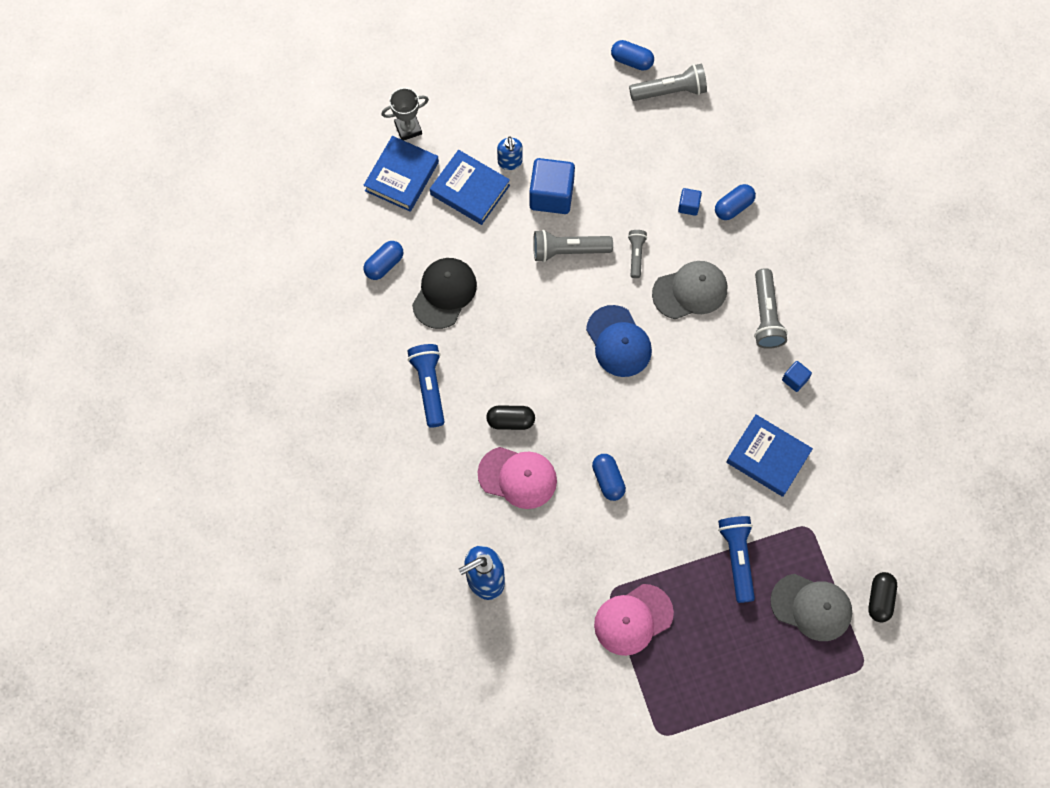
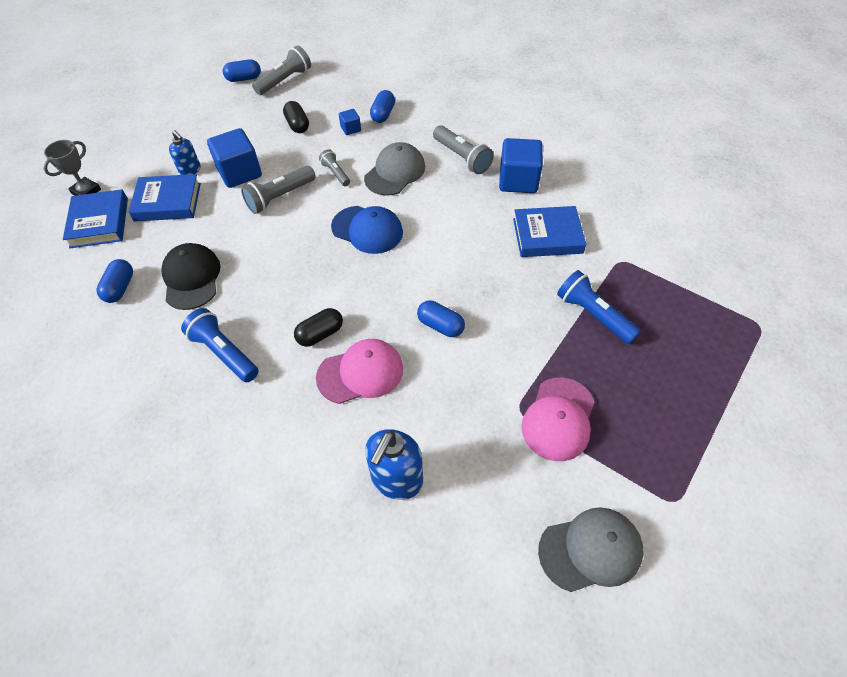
camera: 35 degrees left, 15 degrees down
(795, 379) = (518, 181): blue cube -> blue cube, size x2.08
(811, 607) = (681, 312): grey cap -> grey cap (590, 550)
(880, 599) = (719, 274): black capsule -> black capsule (297, 125)

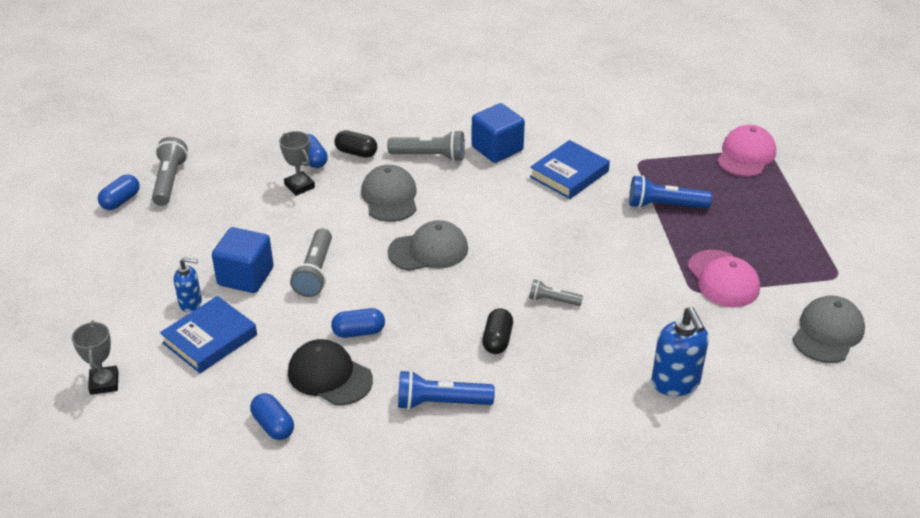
camera: 45 degrees left, 15 degrees down
(99, 222) = (164, 396): blue book -> none
(297, 125) = (242, 209): black capsule -> black capsule (356, 152)
(336, 173) = (338, 226): grey flashlight -> grey flashlight (553, 300)
(350, 129) = (299, 186): blue cube -> grey trophy
(360, 373) = (563, 342): pink cap -> pink cap (746, 155)
(367, 230) = (428, 250): blue cap -> grey cap
(440, 326) = (576, 277): blue capsule -> blue capsule (359, 332)

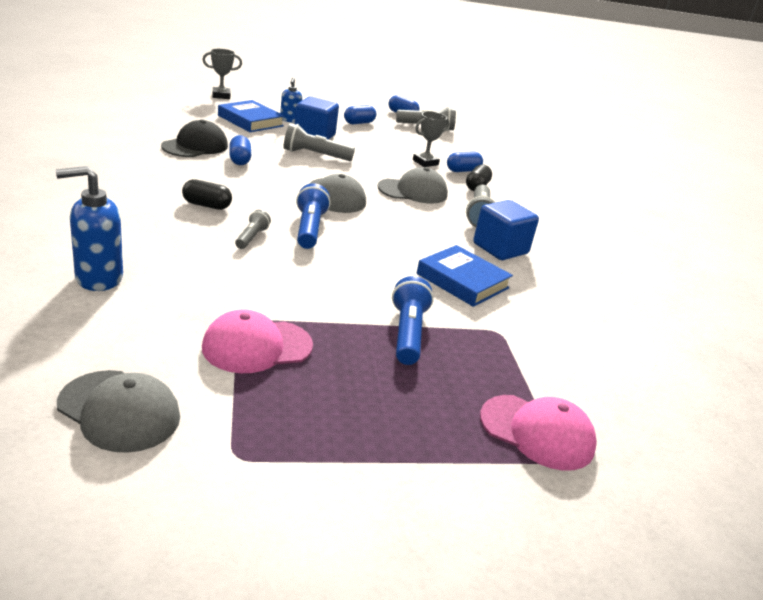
camera: 85 degrees right, 10 degrees down
(273, 425) = (155, 127): blue capsule -> blue capsule (359, 123)
(441, 402) = (143, 175): blue flashlight -> blue flashlight (309, 229)

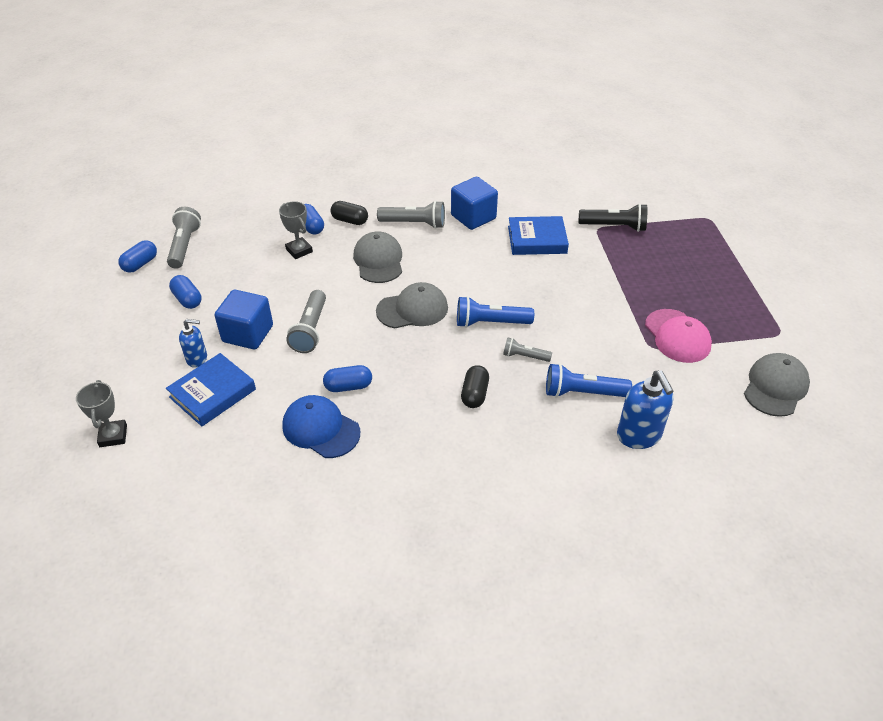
camera: 85 degrees left, 15 degrees up
(195, 146) = (320, 429): black cap -> blue cap
(407, 333) = (622, 268): blue flashlight -> blue flashlight (583, 393)
(462, 281) = (537, 240): blue book -> blue book turned 45 degrees clockwise
(506, 347) = (614, 226): none -> black flashlight
(537, 432) = (691, 223): pink cap -> none

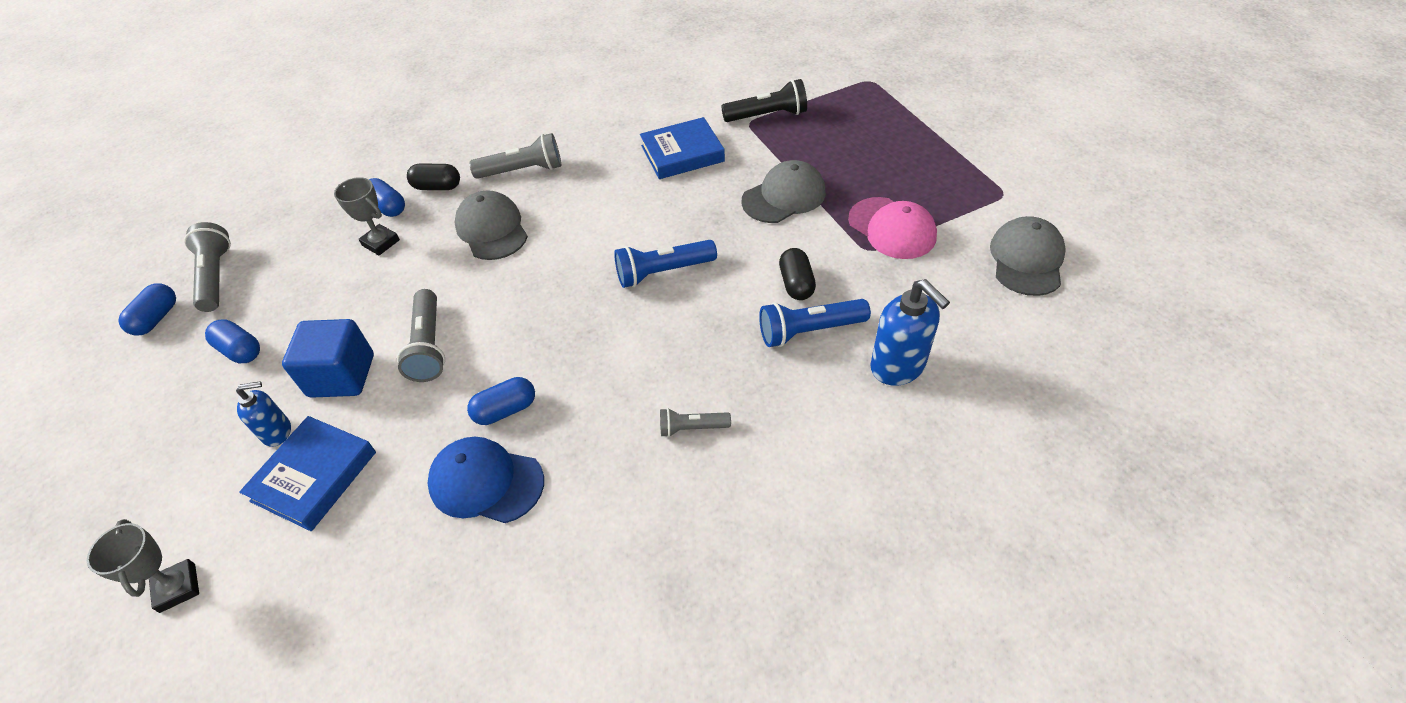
camera: 15 degrees left, 5 degrees up
(412, 309) = (557, 281): grey cap -> grey cap (784, 196)
(473, 217) = (594, 145): blue cube -> none
(475, 394) = (676, 372): black capsule -> black capsule (796, 284)
(524, 356) = (721, 304): grey flashlight -> grey flashlight (692, 428)

